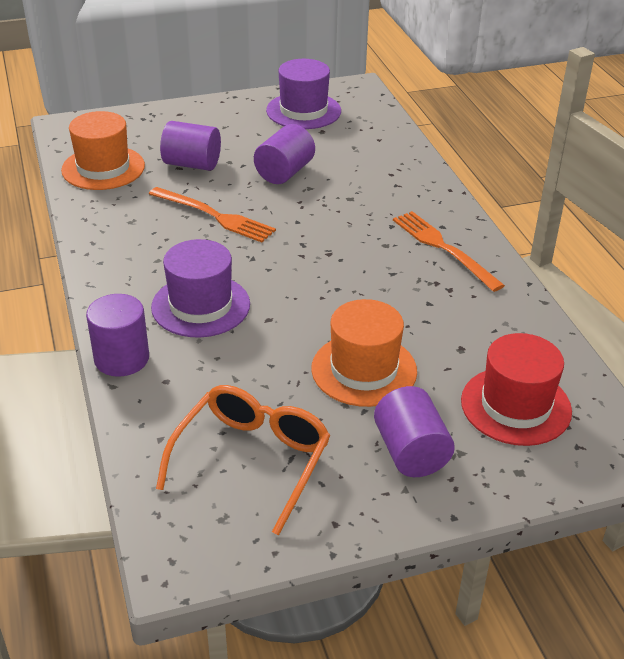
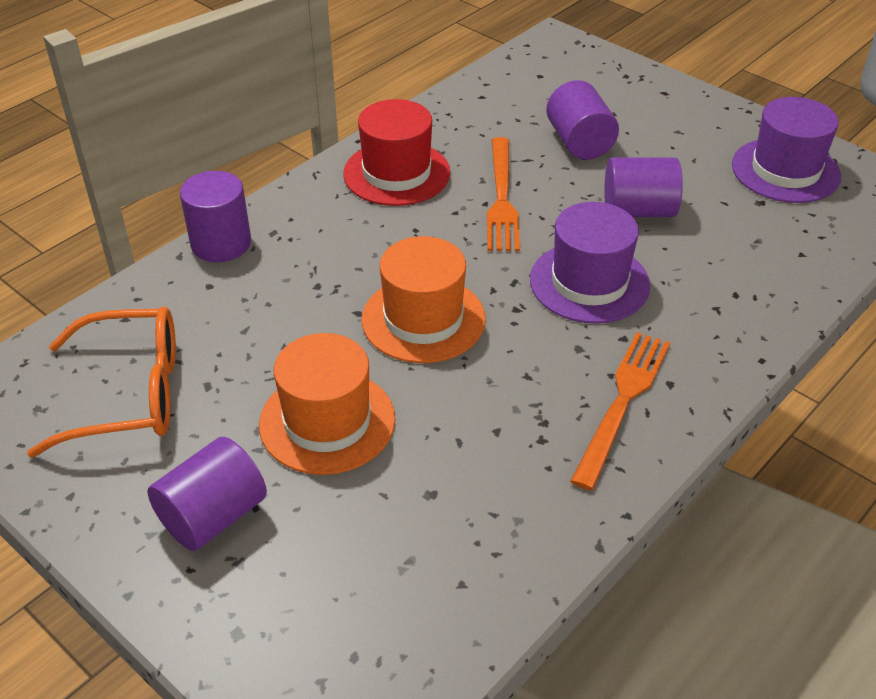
camera: 60 degrees right, 5 degrees up
(103, 168) = (508, 94): orange hat -> orange hat (423, 319)
(201, 306) = (341, 256): purple hat -> purple hat (589, 282)
(516, 406) = (357, 587): red hat -> red hat (396, 173)

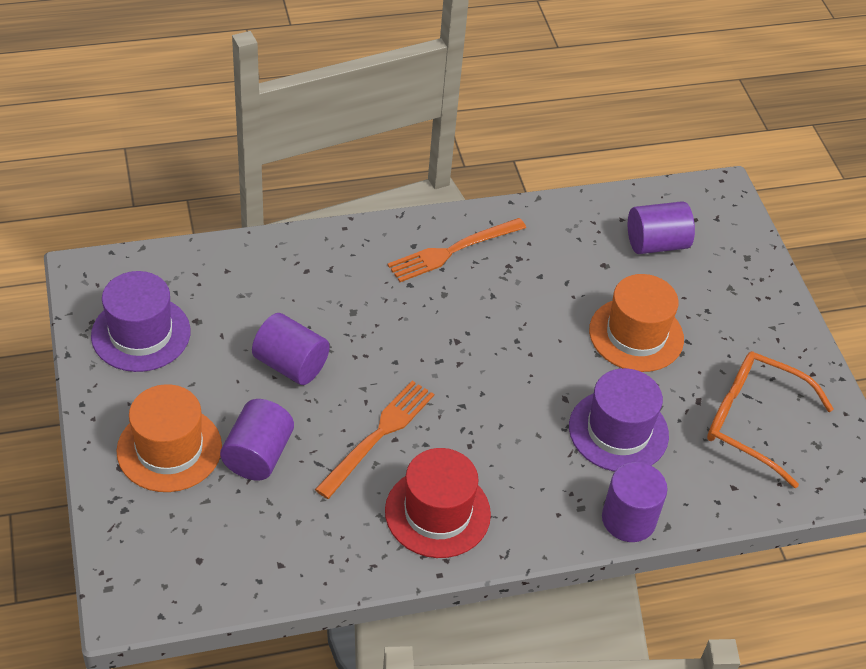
camera: 150 degrees left, 5 degrees up
(213, 516) = (733, 317): purple cylinder -> purple cylinder (656, 244)
(423, 319) = (525, 368): orange hat -> orange hat (169, 449)
(589, 282) = (389, 331): purple hat -> purple hat (618, 431)

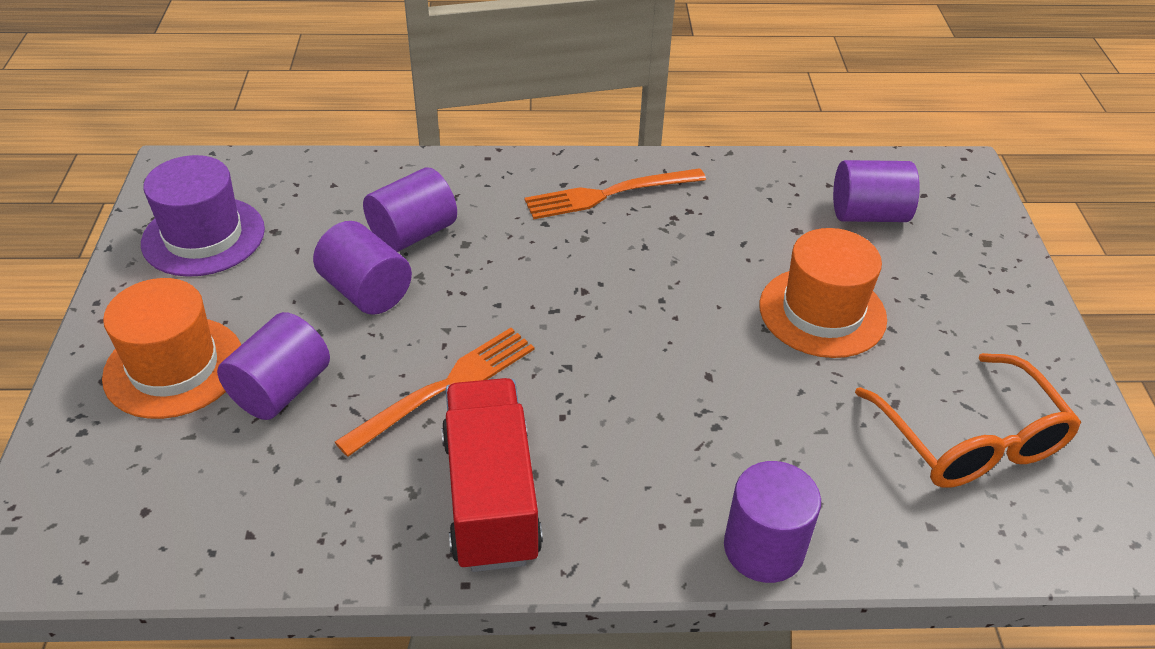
camera: 15 degrees right, 5 degrees down
(308, 308) = (413, 233): none -> purple cylinder
(437, 512) = (491, 497): red hat -> red truck
(618, 431) = (773, 426): purple hat -> none
(752, 421) = (970, 440): orange glasses -> orange glasses turned 150 degrees counterclockwise

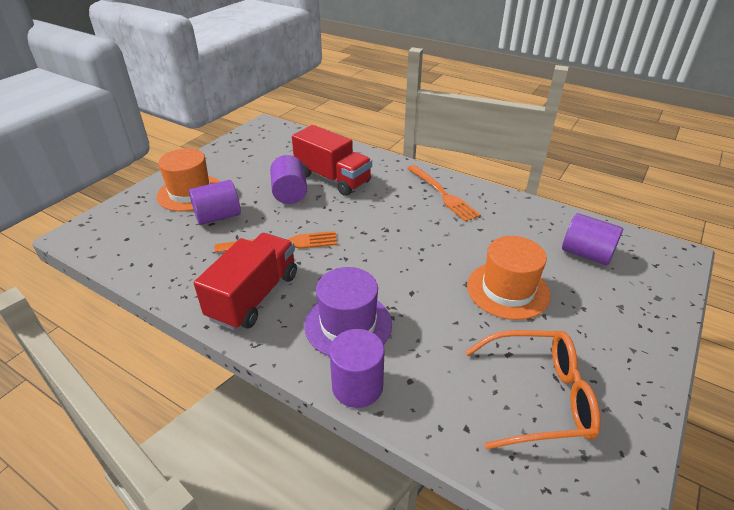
camera: 35 degrees right, 5 degrees down
(203, 236) = (250, 151): purple hat -> purple hat (348, 324)
(413, 233) = (332, 178): purple cylinder -> red truck
(609, 194) = (442, 194): orange fork -> orange fork turned 135 degrees counterclockwise
(970, 440) = (539, 396): orange glasses -> orange glasses turned 105 degrees counterclockwise

